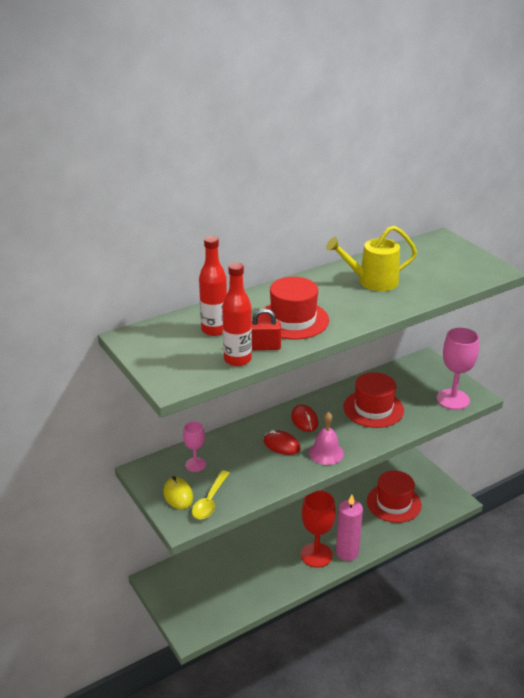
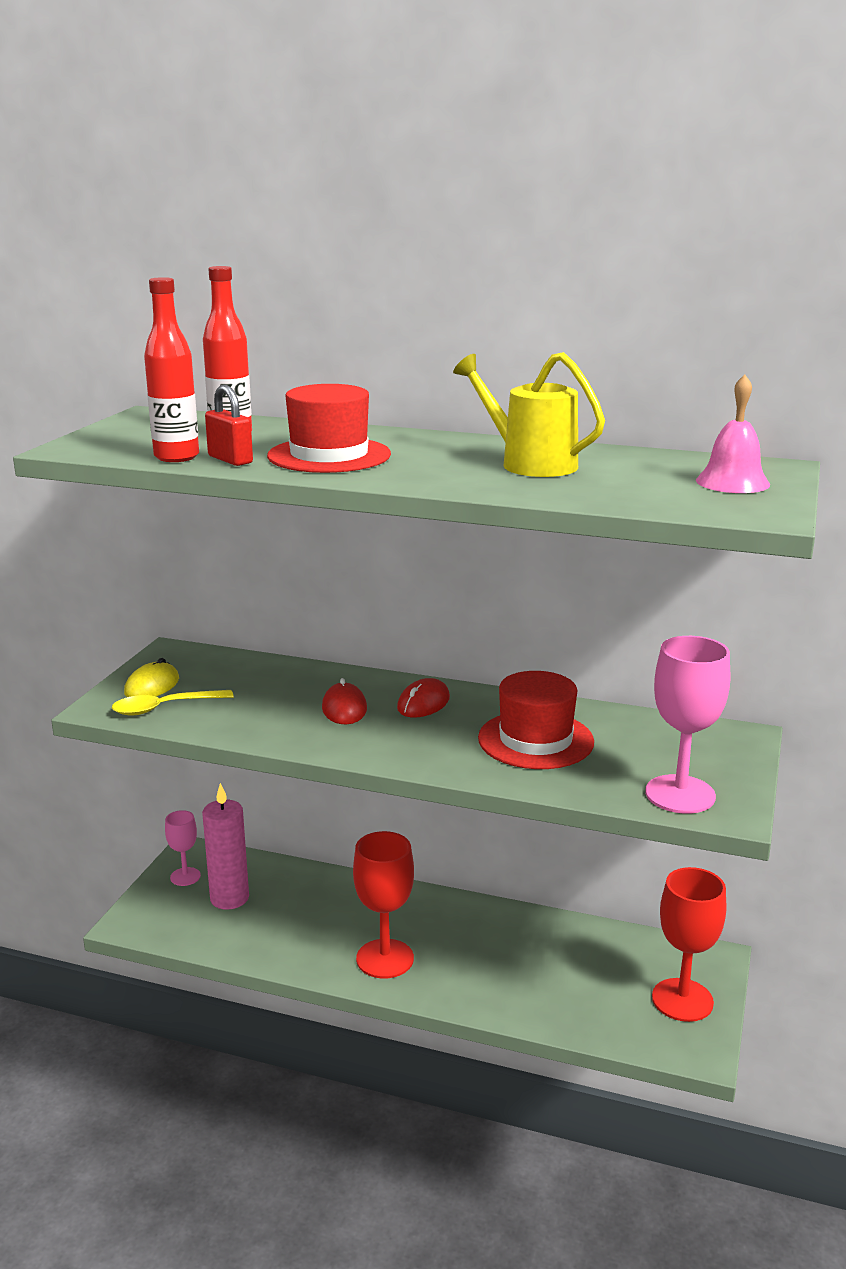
camera: 50 degrees right, 10 degrees down
(195, 464) = (224, 674): pink goblet -> pink goblet (185, 876)
(326, 453) = (374, 743): pink bell -> pink bell (732, 482)
(347, 552) = (426, 985): pink candle -> pink candle (229, 898)
(393, 503) = (591, 982): red hat -> none
(427, 486) = (682, 1000): none -> red goblet

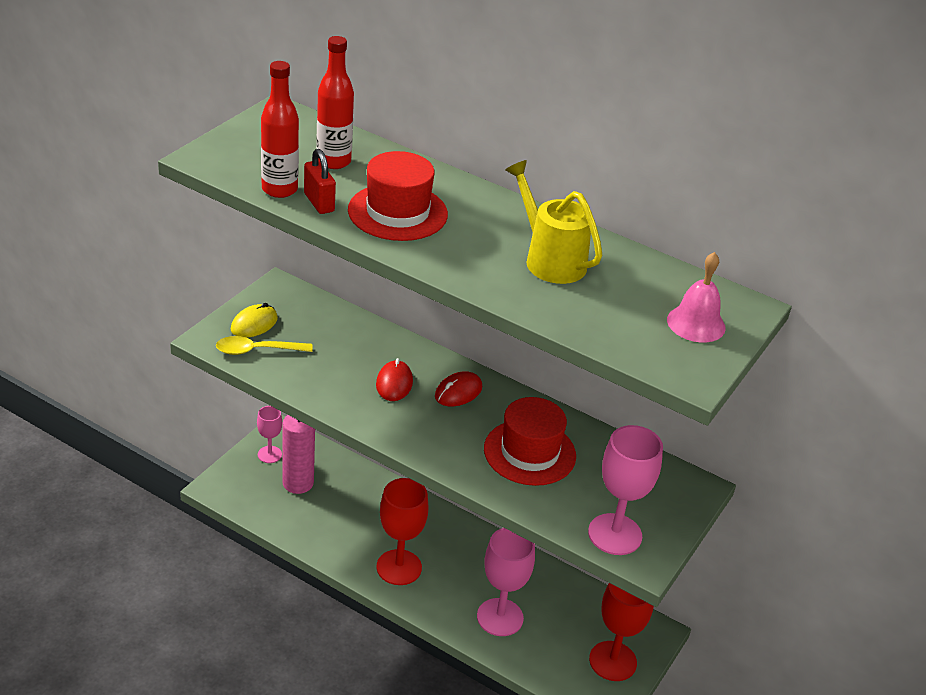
camera: 10 degrees right, 15 degrees up
(528, 984) = (500, 617): none -> pink goblet

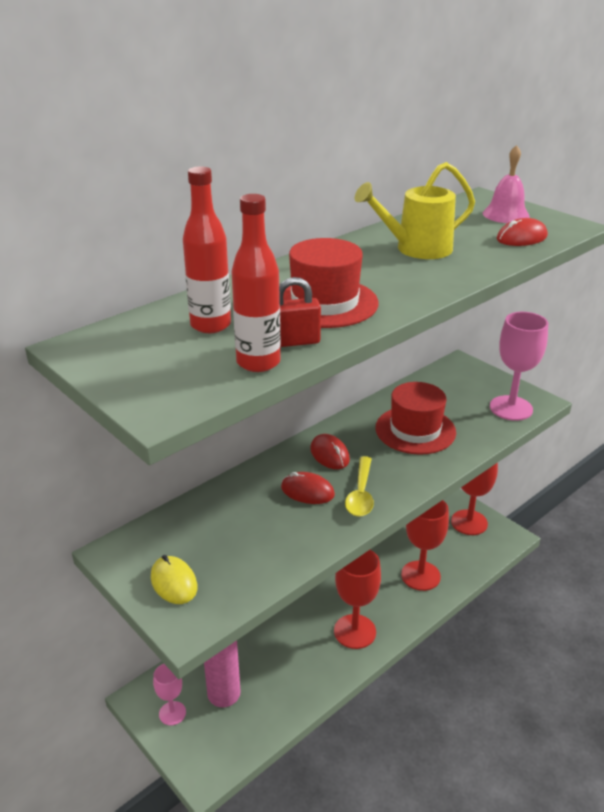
camera: 70 degrees left, 5 degrees down
(257, 350) = (223, 586): yellow spoon -> yellow spoon (361, 494)
(500, 617) = (420, 575): pink goblet -> red goblet
(625, 333) = (521, 238): none -> red mouse

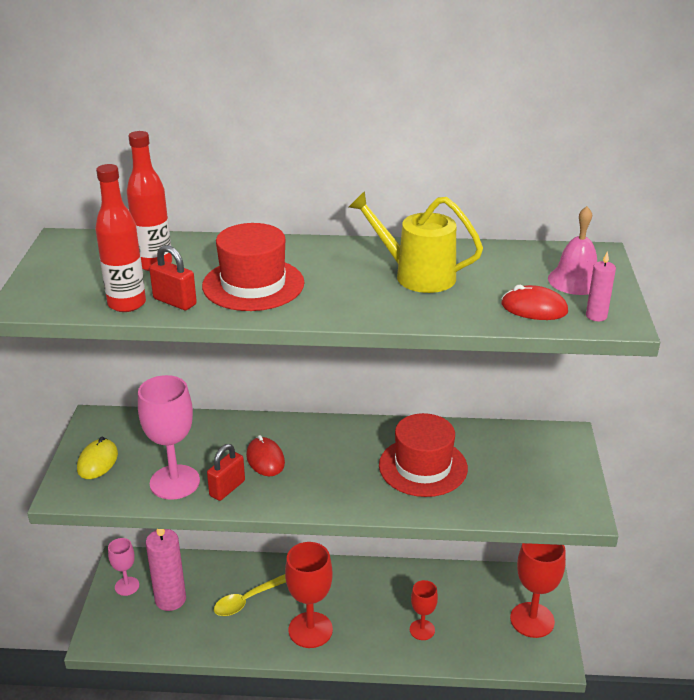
camera: 45 degrees right, 0 degrees up
(314, 529) = (227, 488): none -> red padlock
(329, 454) = (324, 443): red mouse -> none
(361, 494) = (297, 486): yellow spoon -> yellow spoon (247, 600)
(420, 575) = (422, 630): red goblet -> red goblet, size x0.57
(511, 408) = (543, 502): pink goblet -> pink goblet (174, 482)
(559, 228) = (596, 316): none -> pink candle

